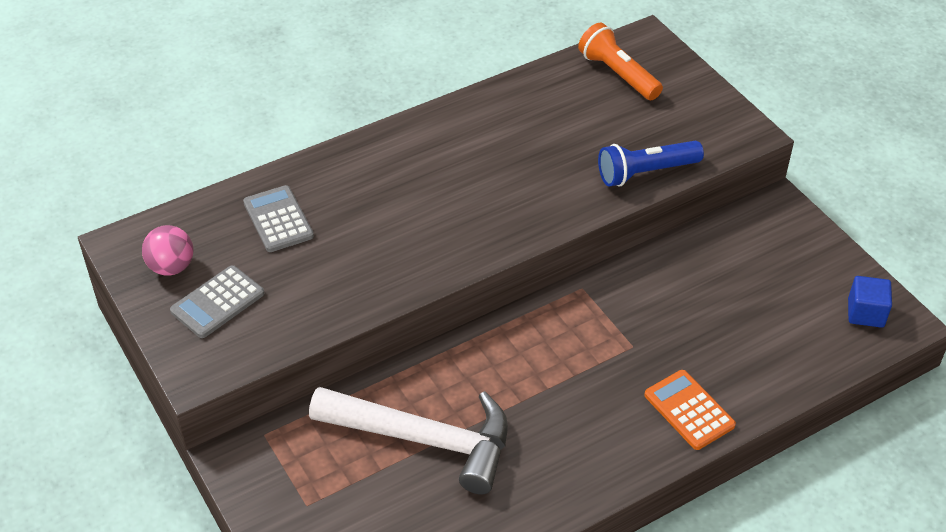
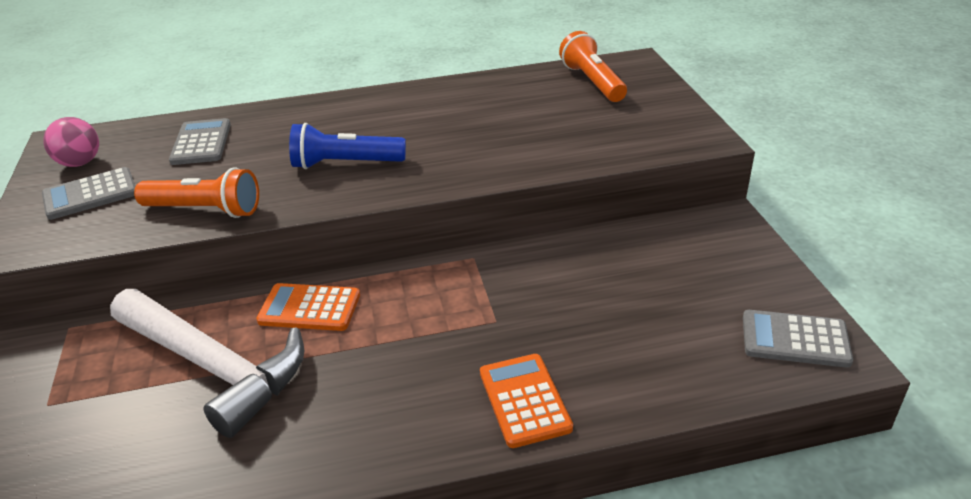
camera: 20 degrees right, 10 degrees down
(345, 298) = (205, 210): none -> orange flashlight
(469, 368) = (309, 308): none -> orange calculator
(646, 173) = (576, 155): blue flashlight -> blue flashlight (346, 164)
(865, 313) = (795, 339): blue cube -> grey calculator

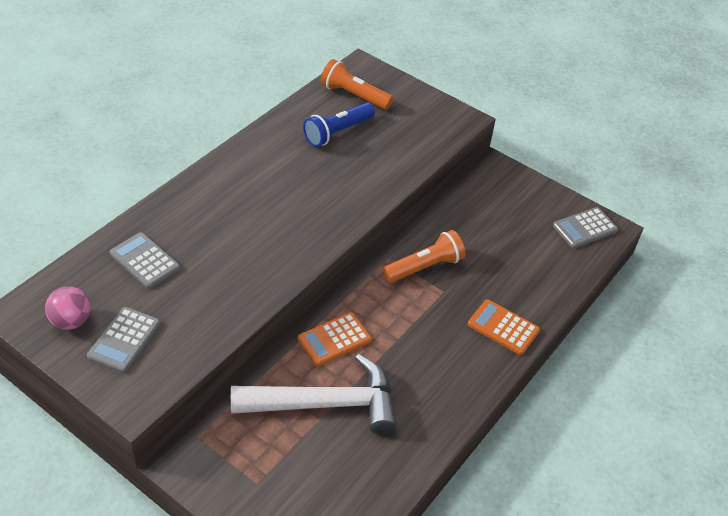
camera: 45 degrees left, 10 degrees up
(205, 210) = (228, 310): orange flashlight -> orange flashlight (424, 267)
(346, 164) = (275, 231): blue flashlight -> blue flashlight (338, 132)

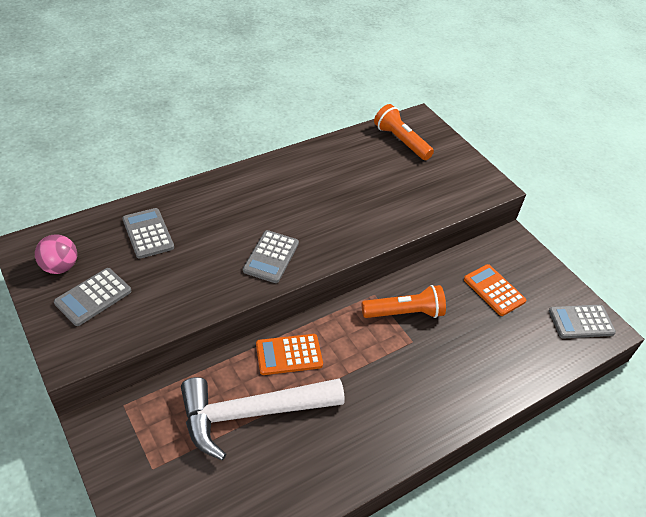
camera: 20 degrees right, 0 degrees up
(282, 248) = (271, 257): none -> grey calculator
(325, 404) = (251, 413): white hammer -> white hammer turned 150 degrees clockwise
(338, 132) = (371, 169): blue flashlight -> none
(503, 327) = (456, 395): orange calculator -> orange calculator (494, 290)

